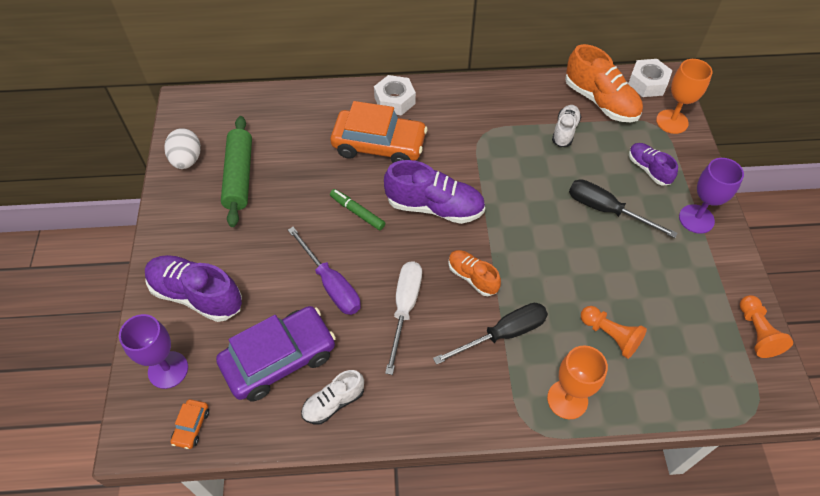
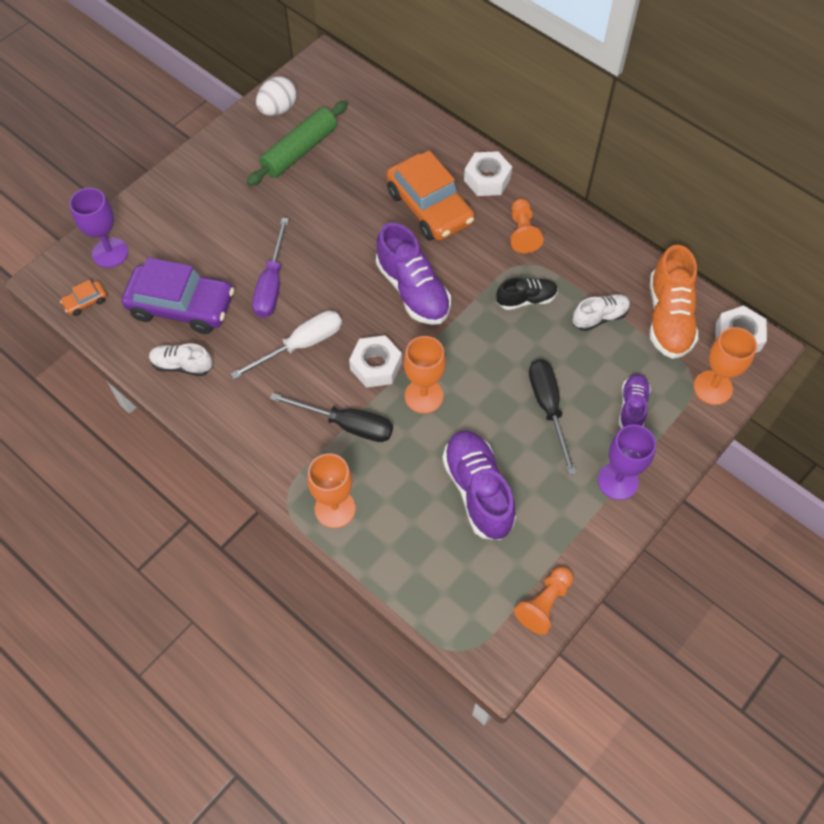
camera: 45 degrees right, 5 degrees up
(197, 295) = (179, 217): purple shoe -> purple shoe (478, 491)
(357, 212) = (351, 247): green marker -> none
(472, 277) = (376, 366): orange shoe -> white nut
(511, 155) = (526, 299): none -> black shoe
(527, 269) = (423, 396): none -> orange goblet
(610, 335) = (424, 498): orange pawn -> orange pawn (522, 233)

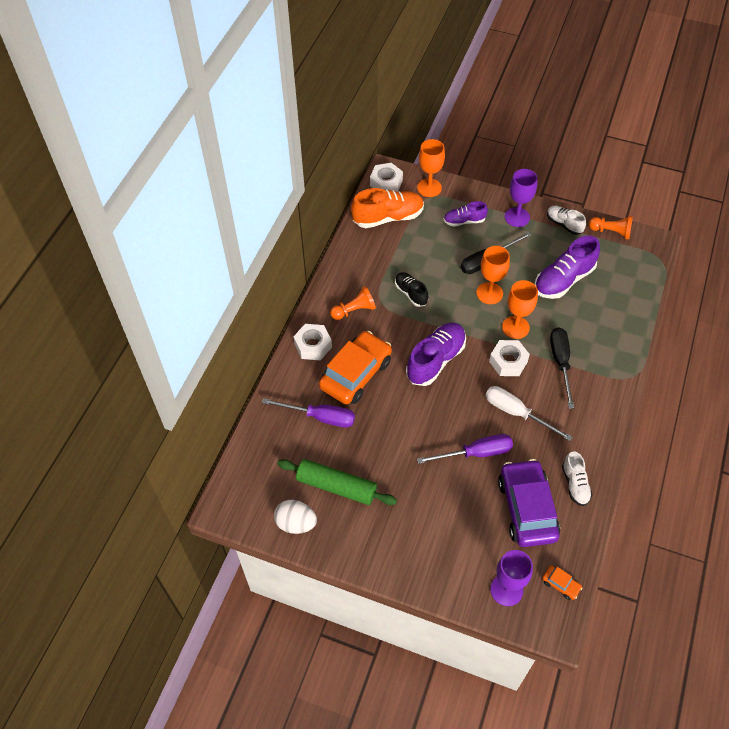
camera: 110 degrees left, 5 degrees down
(335, 508) = (620, 348): orange goblet -> orange goblet (489, 293)
(388, 160) = (320, 417): none -> purple screwdriver
(600, 317) = (405, 251): white shoe -> white shoe (564, 224)

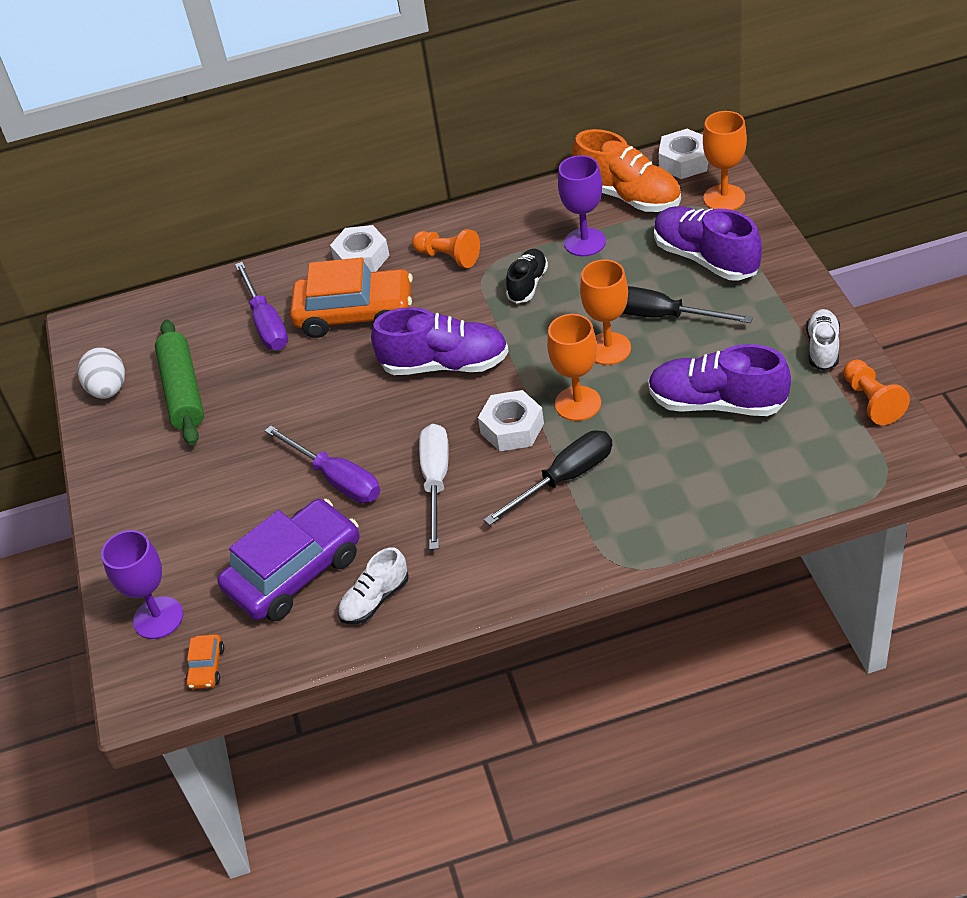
camera: 60 degrees right, 10 degrees down
(464, 221) = (705, 258): purple shoe -> purple shoe, size x1.72
(517, 217) = (776, 299): purple goblet -> purple goblet (585, 242)

